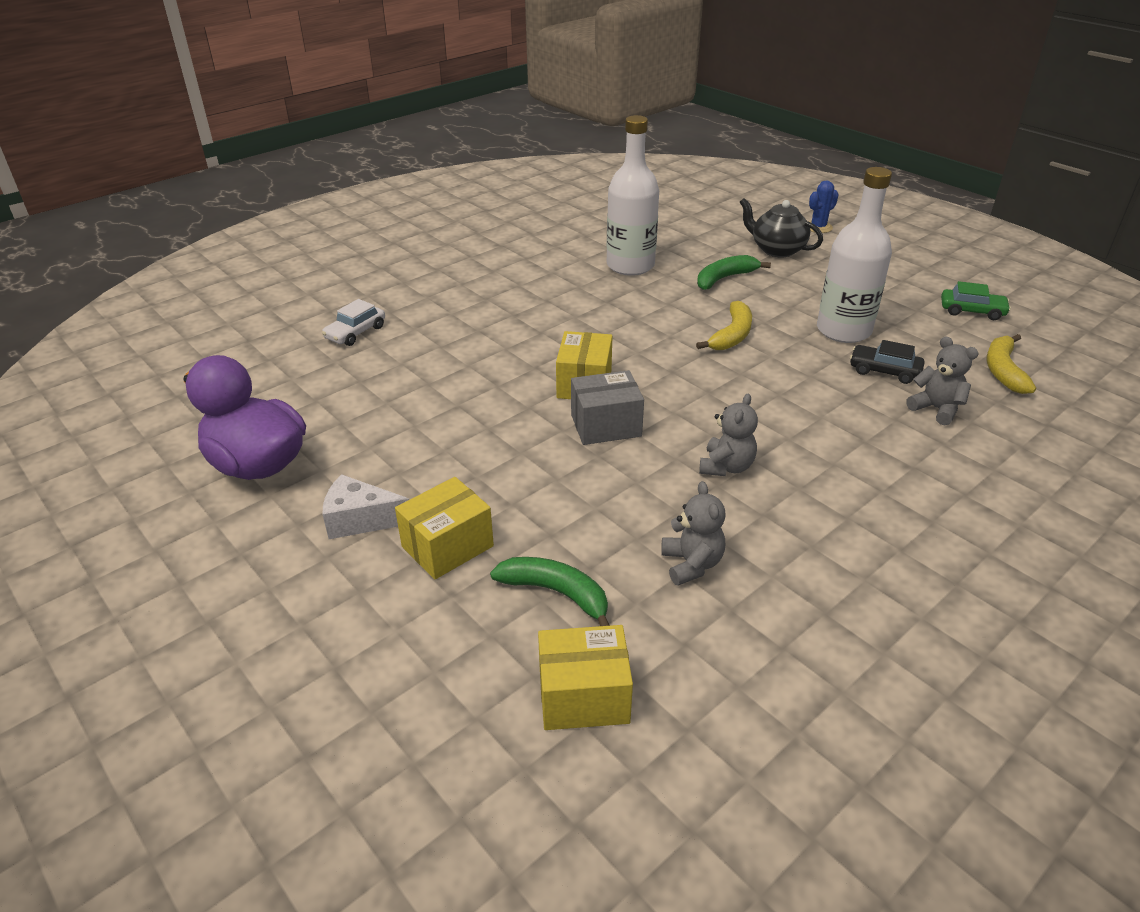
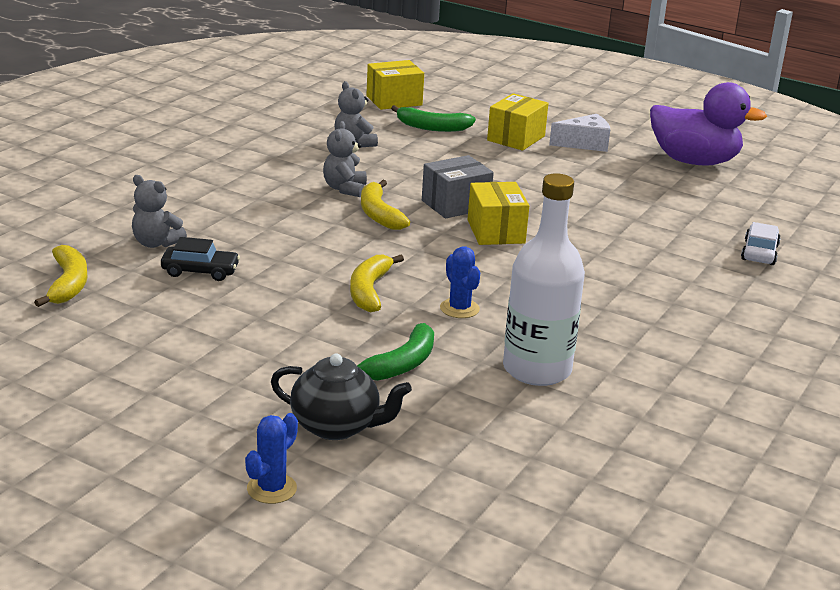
camera: 160 degrees right, 10 degrees down
(662, 312) = (459, 308): none -> blue cactus
(697, 421) = (379, 214): none -> yellow banana
(843, 330) = (240, 310): white bottle -> none
(972, 311) = (68, 354): green car -> none

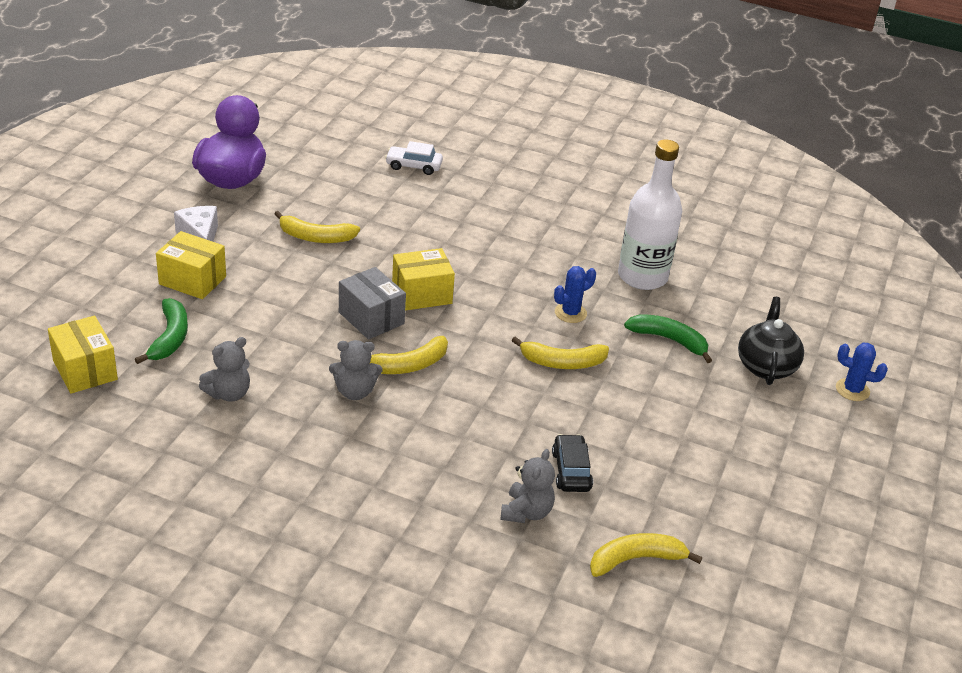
camera: 100 degrees left, 10 degrees up
(595, 191) = (315, 237): none -> yellow banana

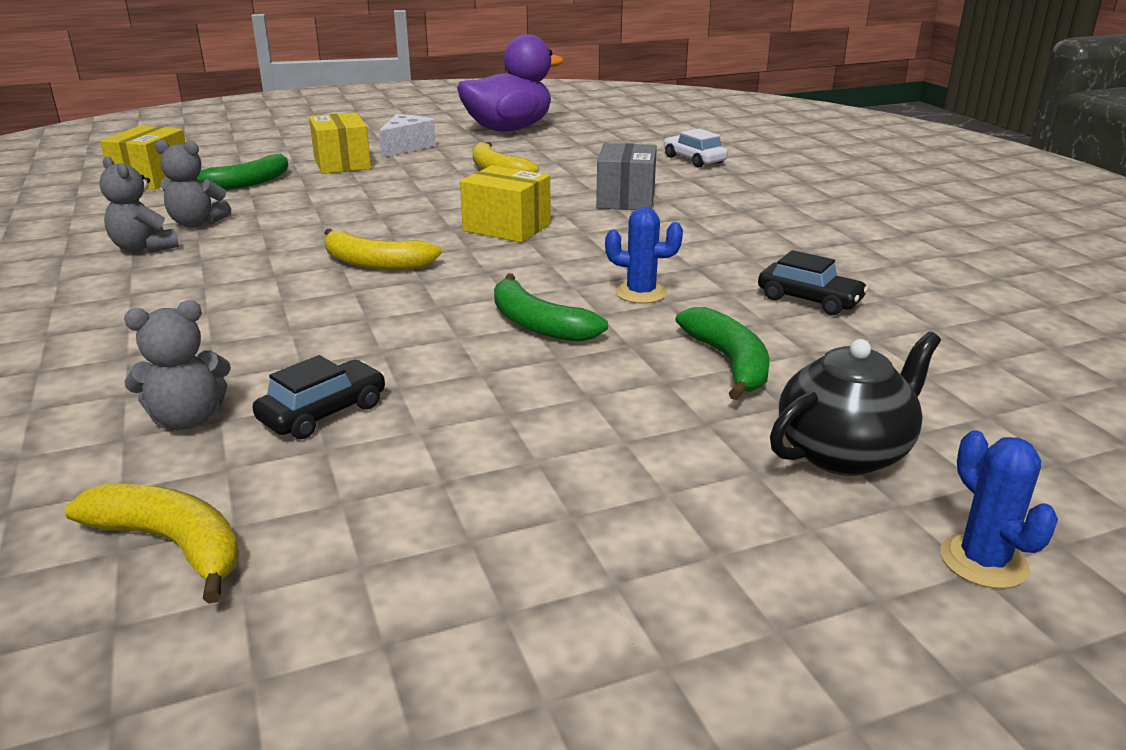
camera: 50 degrees right, 10 degrees down
(355, 392) = (285, 260): grey teddy bear -> grey teddy bear (144, 248)
(371, 318) = (421, 225): grey box -> grey box (626, 199)
(562, 362) = (538, 324): yellow banana -> green banana
(642, 276) = (809, 300): white bottle -> black car

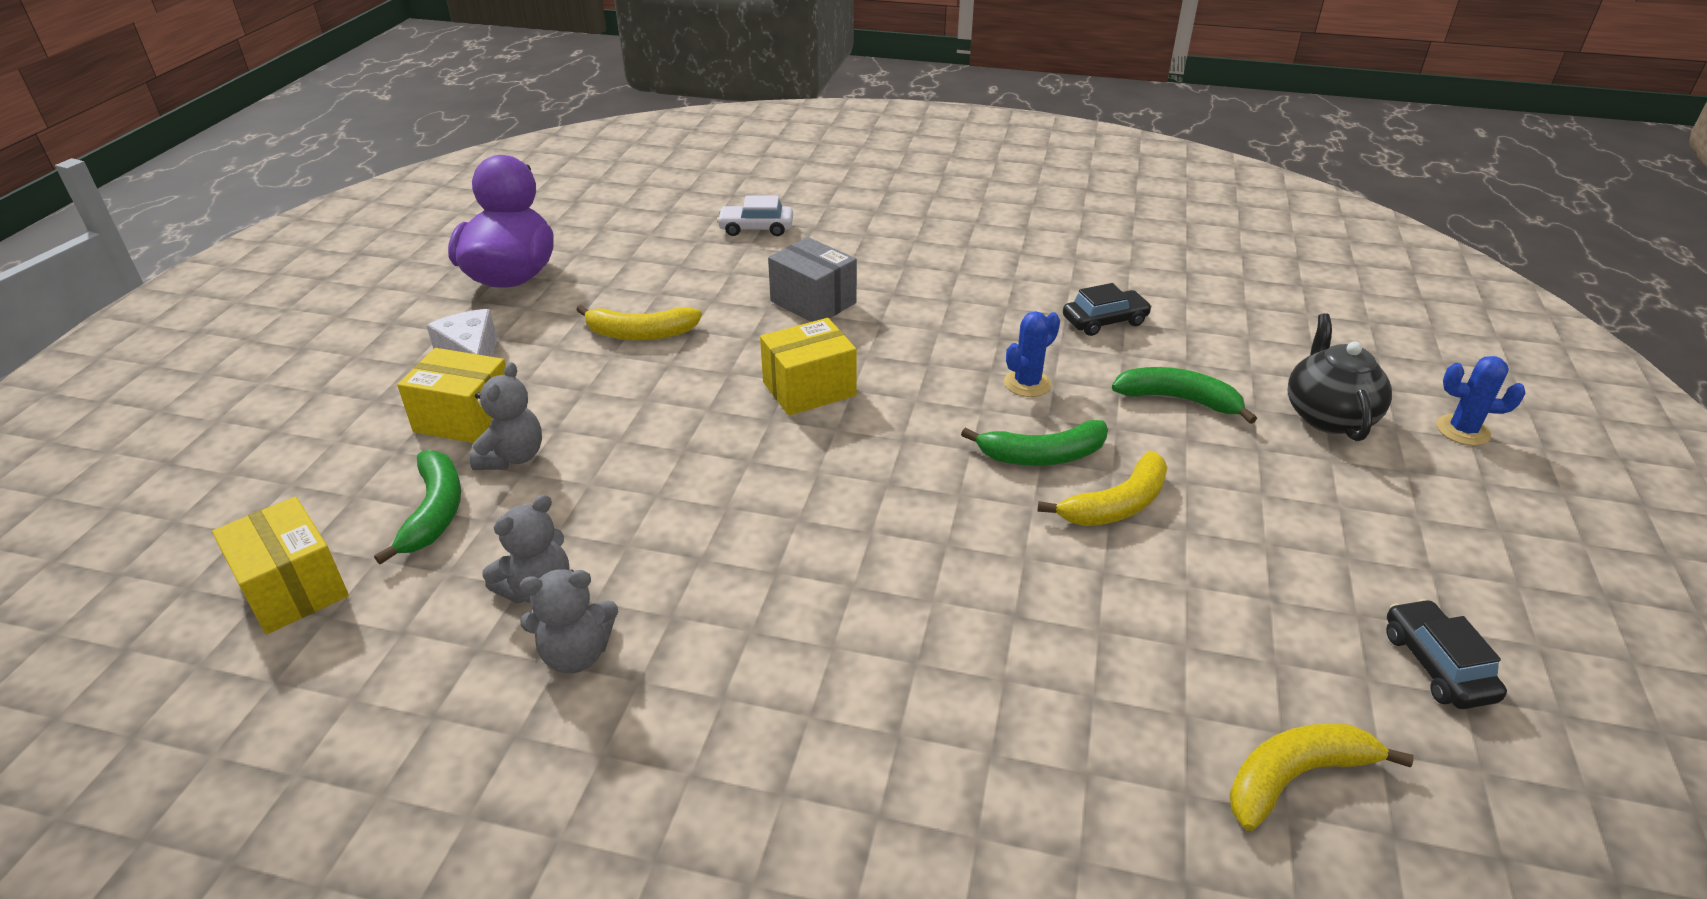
camera: 55 degrees left, 10 degrees up
(188, 419) = (1079, 718): grey teddy bear -> grey teddy bear (512, 457)
(323, 412) = (1122, 629): black car -> black car (1436, 665)
(375, 263) = (815, 496): yellow banana -> yellow banana (1116, 505)

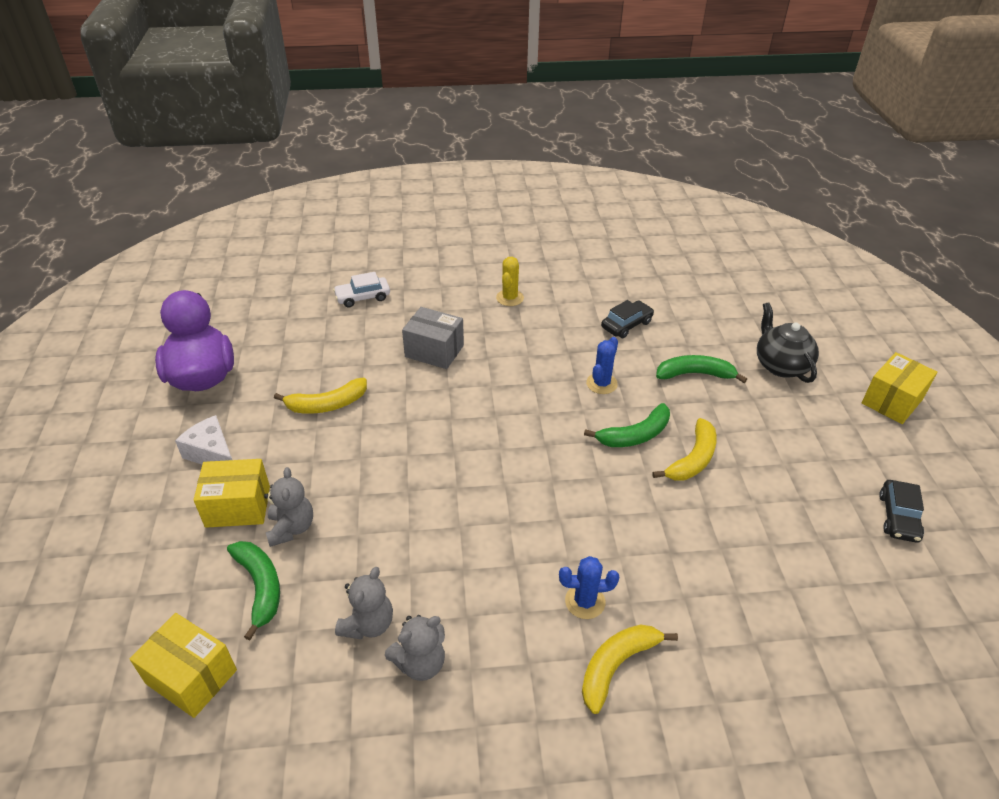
camera: 20 degrees left, 5 degrees up
(809, 389) = (467, 421): yellow box -> yellow box (892, 401)
(951, 261) = (510, 298): none -> yellow cactus
(1295, 777) = (859, 609): yellow banana -> yellow banana (616, 666)
(1436, 665) = (898, 517): black car -> black car turned 135 degrees counterclockwise
(1462, 430) = (853, 358): blue cactus -> blue cactus (585, 601)

